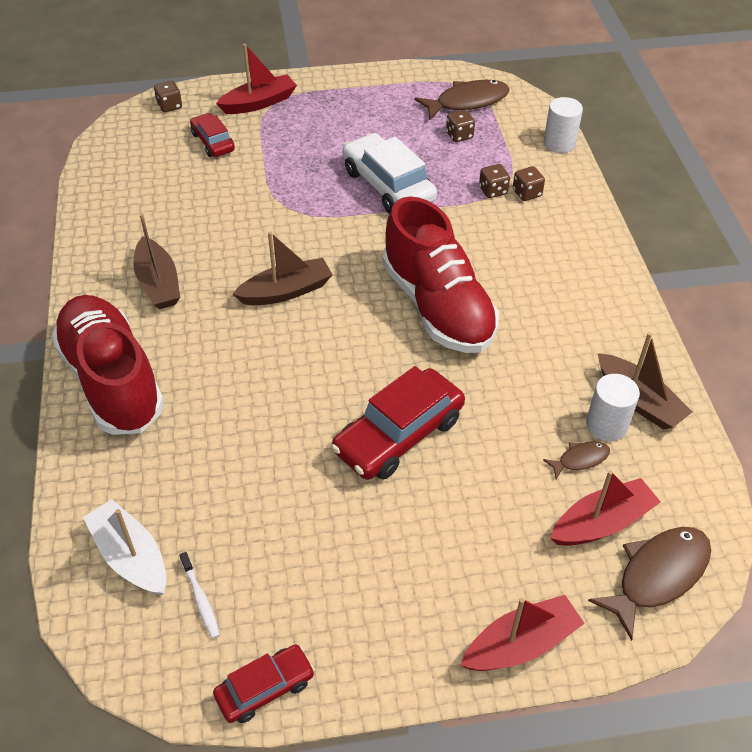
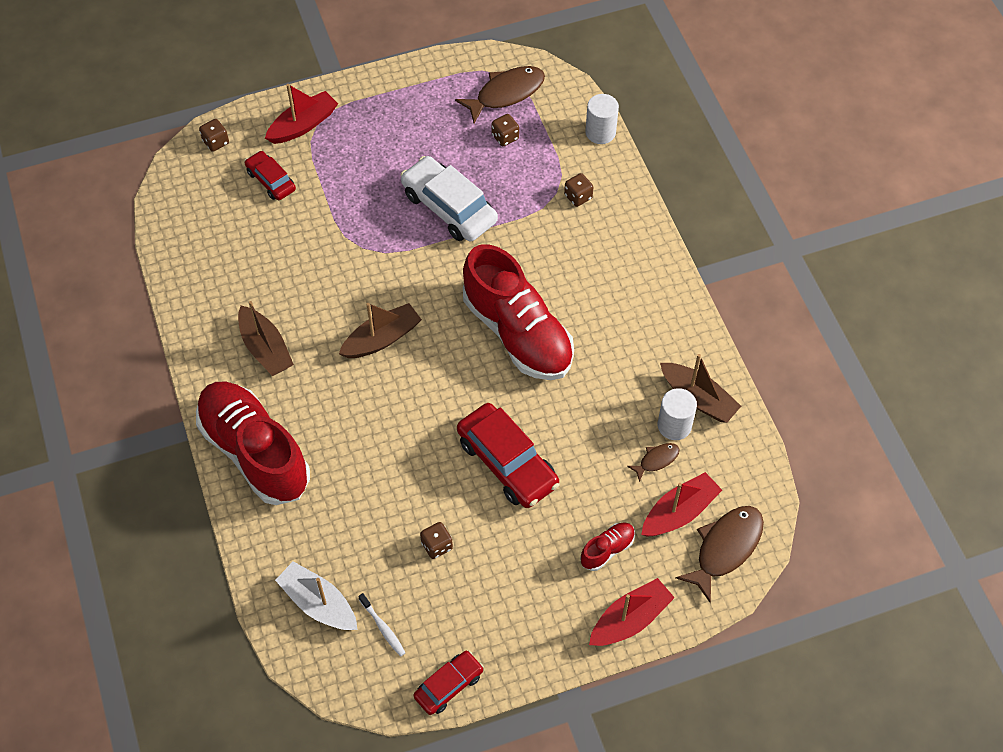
camera: 10 degrees left, 10 degrees up
(398, 435) = (507, 462): red car -> red car turned 75 degrees counterclockwise
(493, 191) = (546, 198): brown dice -> brown dice (437, 545)
(504, 552) = (607, 550): none -> red shoe

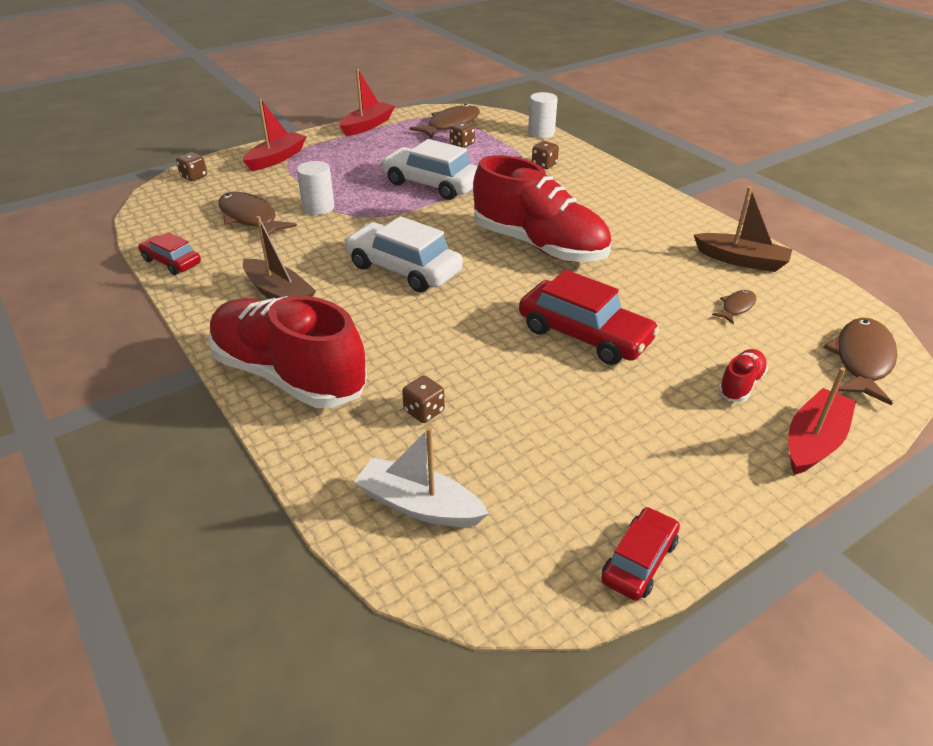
camera: 15 degrees left, 20 degrees down
(259, 227) = (250, 218): none -> brown fish
(271, 180) = (254, 190): red car -> red car (171, 262)
(382, 339) = (404, 269): brown boat -> white car
(383, 627) = (517, 514): white toothbrush -> none
(437, 545) = (544, 418): brown dice -> brown dice (424, 411)
(674, 425) = (734, 281): white cylinder -> white cylinder (318, 207)
(679, 512) = (791, 341): red boat -> red boat (367, 125)

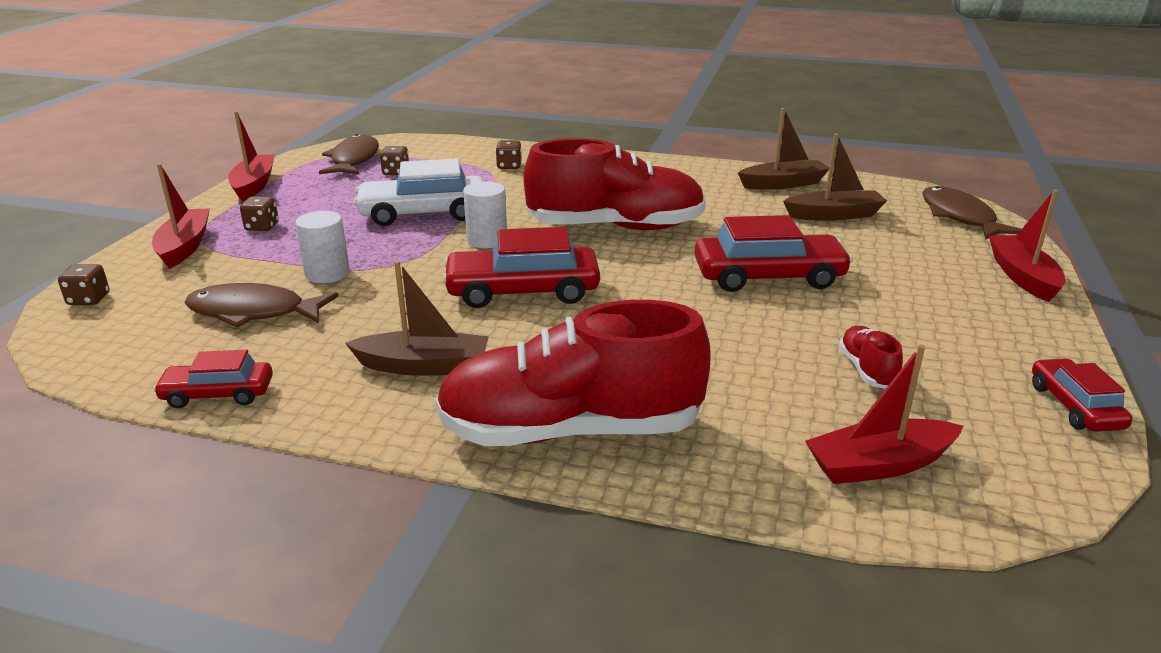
camera: 40 degrees left, 10 degrees down
(404, 269) = (522, 291): white car -> red car
(419, 505) = (879, 465): white boat -> red boat
(424, 411) = (750, 393): brown dice -> brown dice (262, 227)
(541, 133) = (461, 143): white cylinder -> white cylinder (487, 240)
(736, 307) = (834, 215): brown fish -> brown boat
(740, 384) = (924, 263): red shoe -> red shoe (867, 370)

